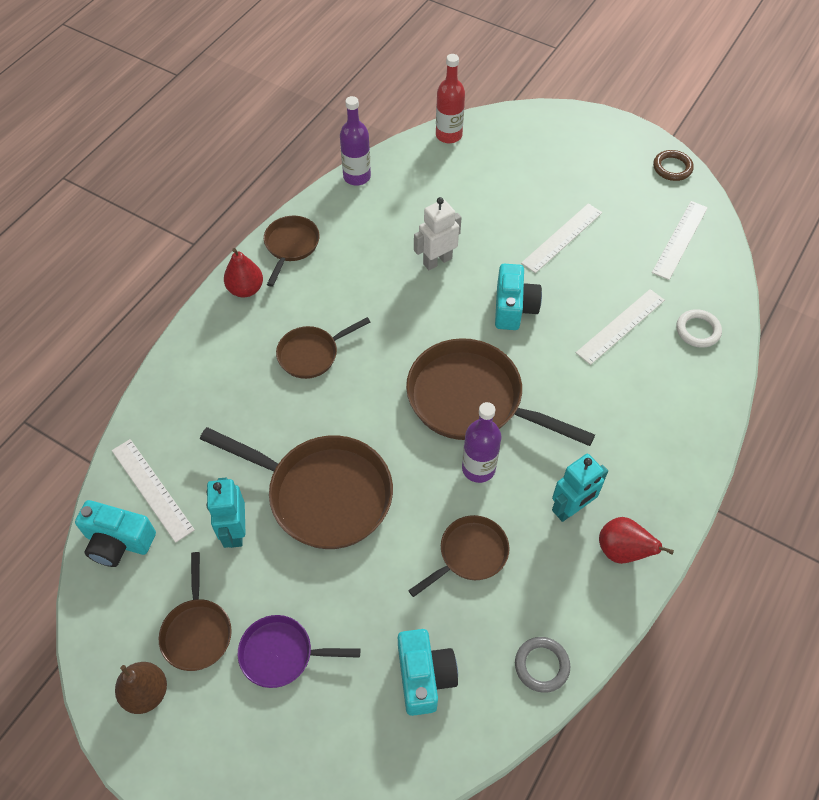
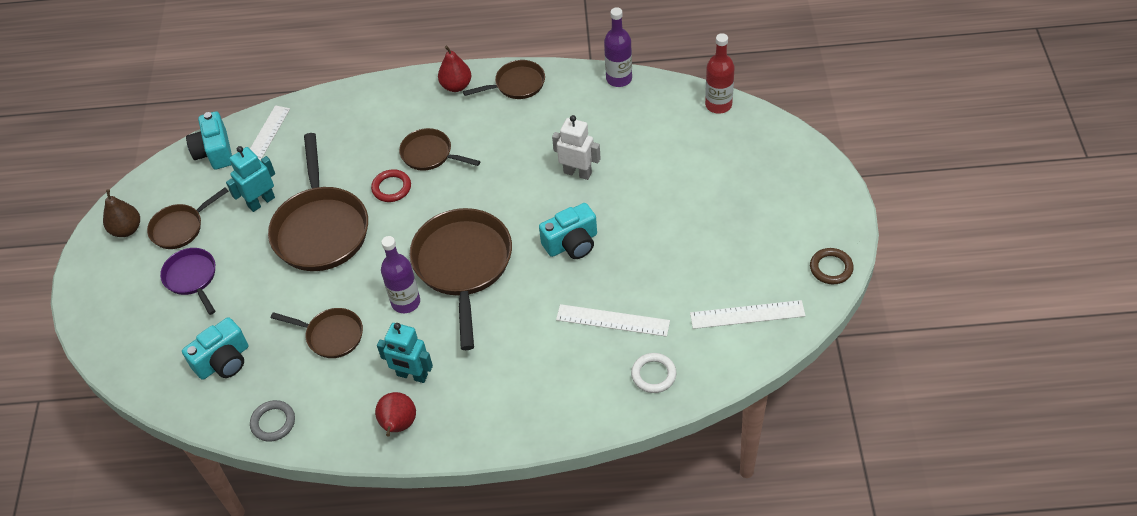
camera: 60 degrees right, 5 degrees down
(325, 406) = (391, 188): none -> red ring
(562, 237) = (674, 235): white ruler -> none

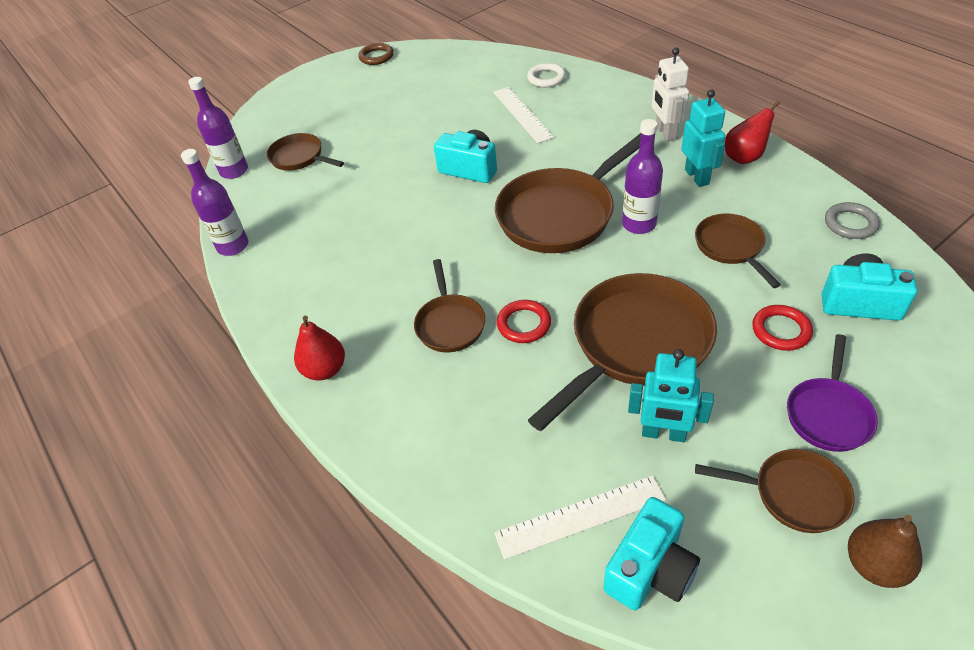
camera: 125 degrees left, 5 degrees down
(252, 304) = (781, 330): none -> red ring
(517, 84) = (289, 317): brown pan -> brown pan (299, 157)
(577, 173) = (385, 207): white robot -> white robot (665, 133)
(718, 105) = (234, 171): red bottle -> purple bottle
(747, 315) = (452, 68): white ruler -> none

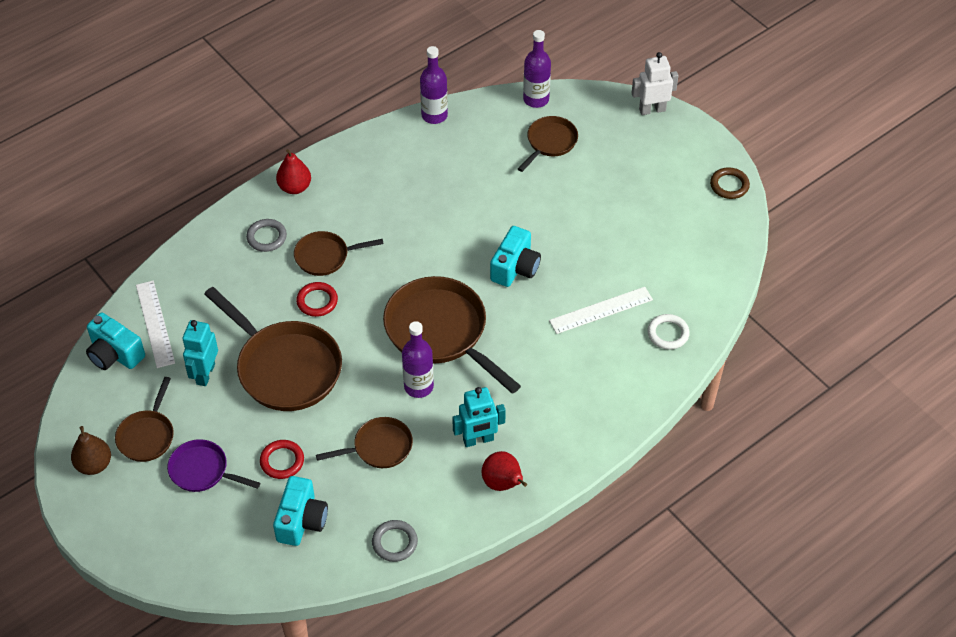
camera: 85 degrees right, 5 degrees up
(413, 391) = (266, 237): none -> grey ring
(665, 133) = (552, 425): white robot -> white robot (652, 109)

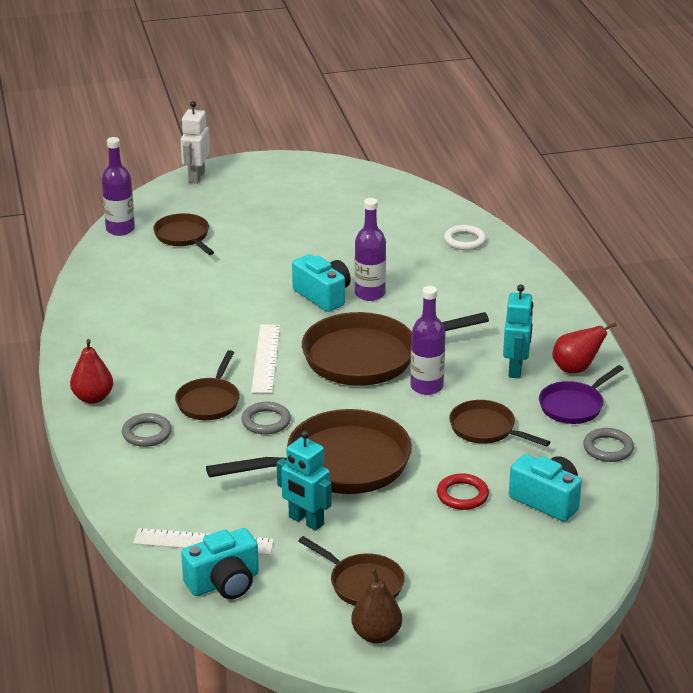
camera: 65 degrees left, 20 degrees down
(202, 471) = (439, 553): purple pan -> purple pan (573, 406)
(317, 301) = (266, 421): red ring -> grey ring
(379, 447) = (486, 429): brown pan -> brown pan turned 60 degrees counterclockwise
(434, 115) = (81, 289): purple bottle -> purple bottle (370, 294)
(601, 310) = (411, 265): white ruler -> white ruler (265, 358)
(729, 185) = (322, 167): brown ring -> none

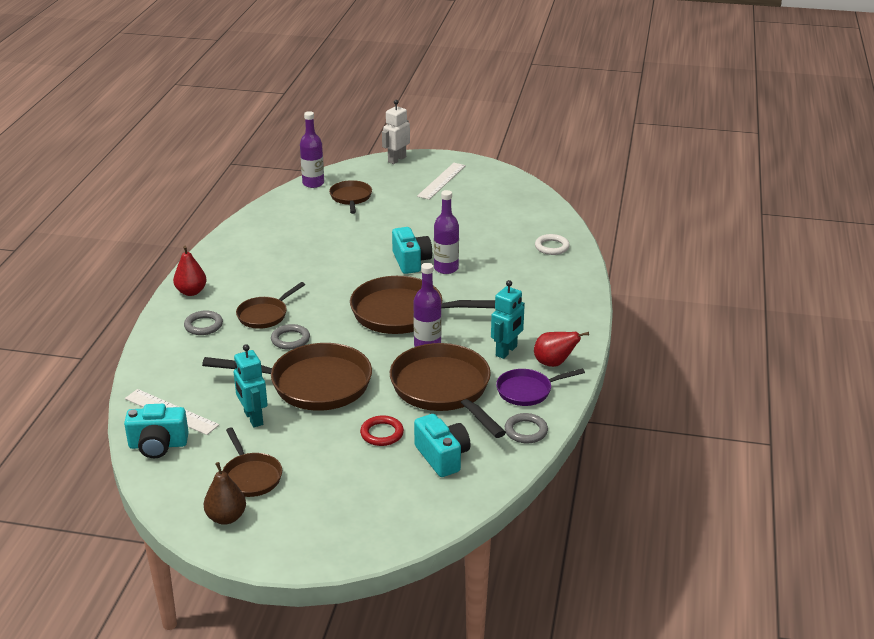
camera: 25 degrees right, 0 degrees up
(265, 358) = (330, 295): white ruler -> white ruler (441, 181)
(486, 429) = (444, 389): brown pan -> brown pan, size x1.85

